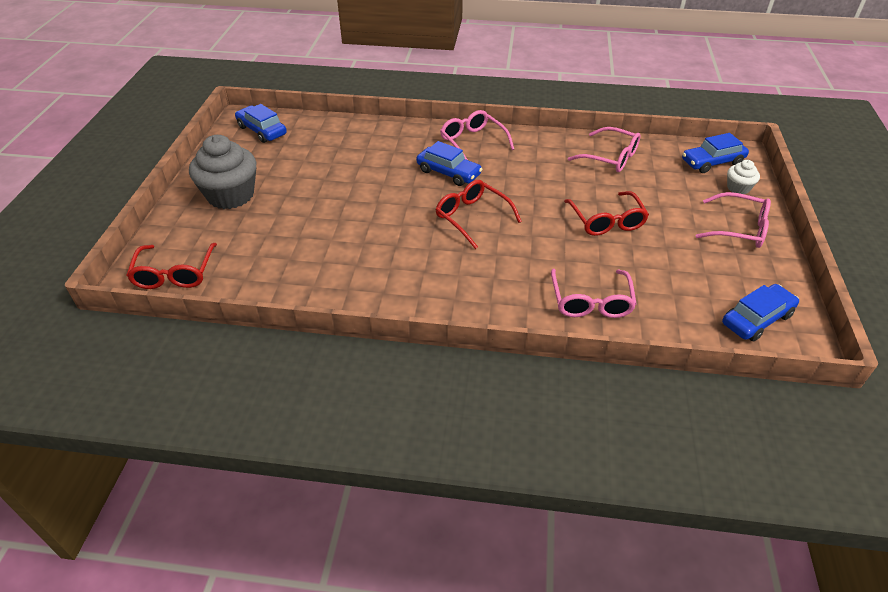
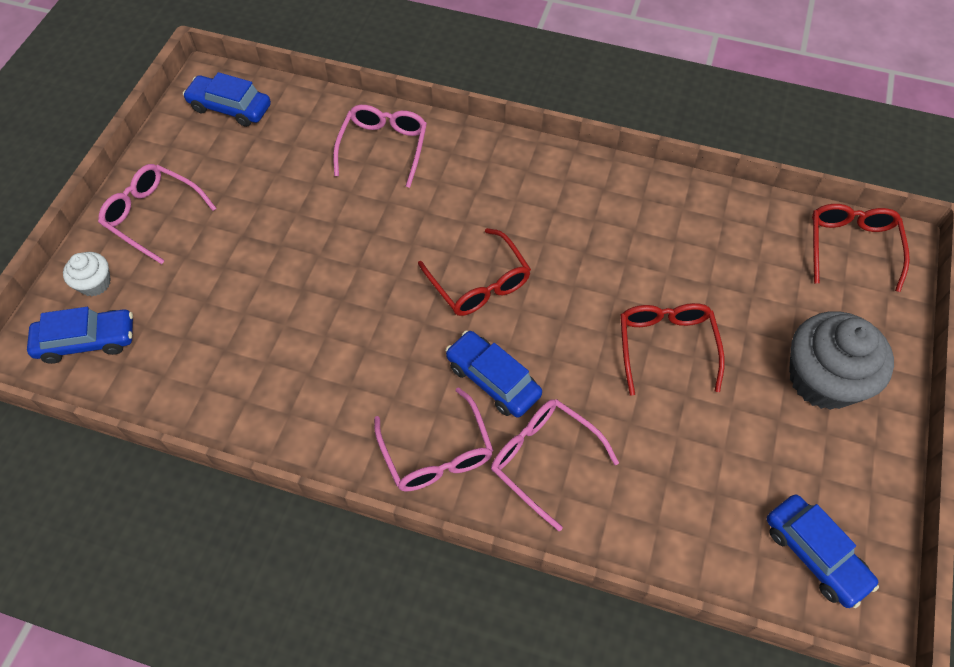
camera: 170 degrees left, 15 degrees up
(606, 221) = (307, 251): red glasses -> red glasses (666, 346)
(610, 157) = (231, 376): pink glasses -> pink glasses (543, 459)
(757, 319) = (230, 108): blue car -> blue car turned 45 degrees clockwise

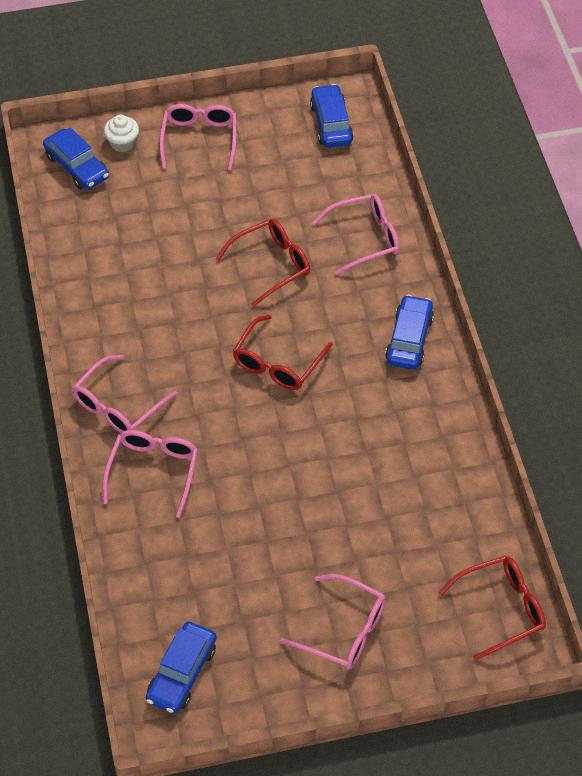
camera: 60 degrees right, 5 degrees down
(493, 379) = (199, 411): blue car -> blue car (409, 339)
(666, 346) = (303, 510): red glasses -> red glasses (271, 265)
(823, 379) = (344, 630): grey cupcake -> pink glasses

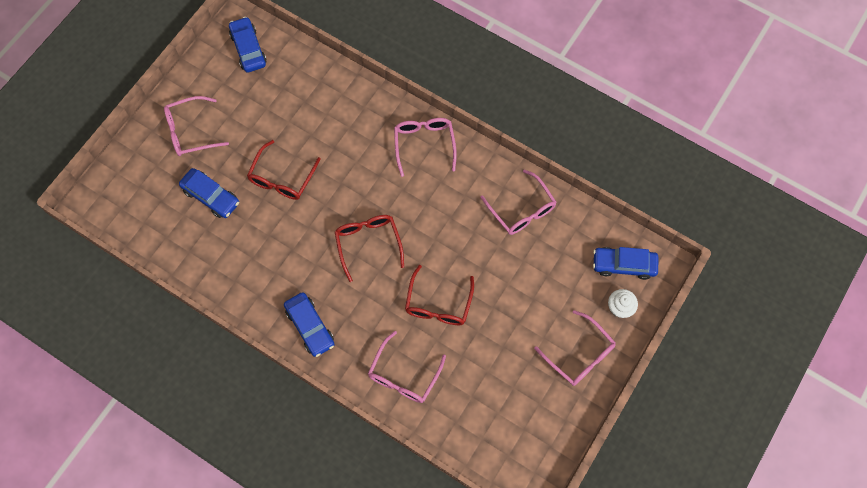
camera: 135 degrees right, 15 degrees up
(153, 471) = (367, 126): pink glasses -> pink glasses (522, 210)
(331, 123) = (515, 449): blue car -> blue car (211, 196)
(501, 609) = (119, 209): red glasses -> red glasses (282, 178)

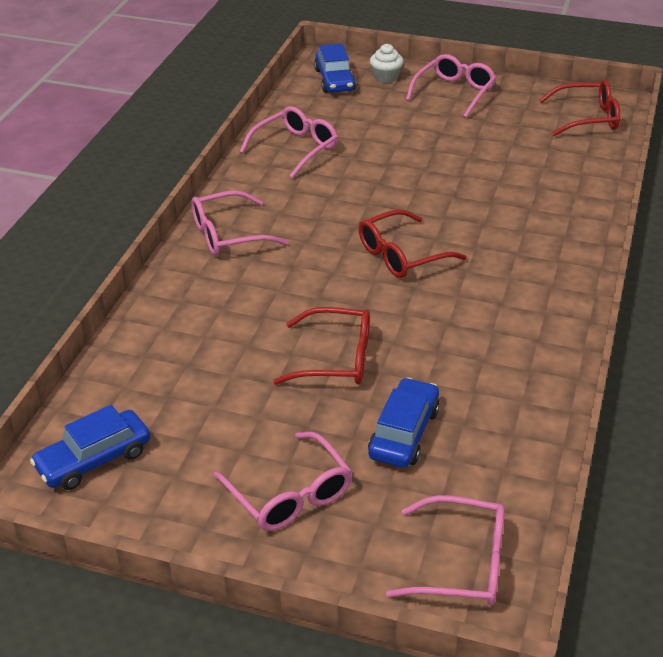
camera: 105 degrees left, 30 degrees down
(310, 327) = (550, 282): blue car -> none
(403, 375) = (559, 197): pink glasses -> pink glasses (462, 563)
(438, 304) = (453, 187): red glasses -> red glasses (587, 118)

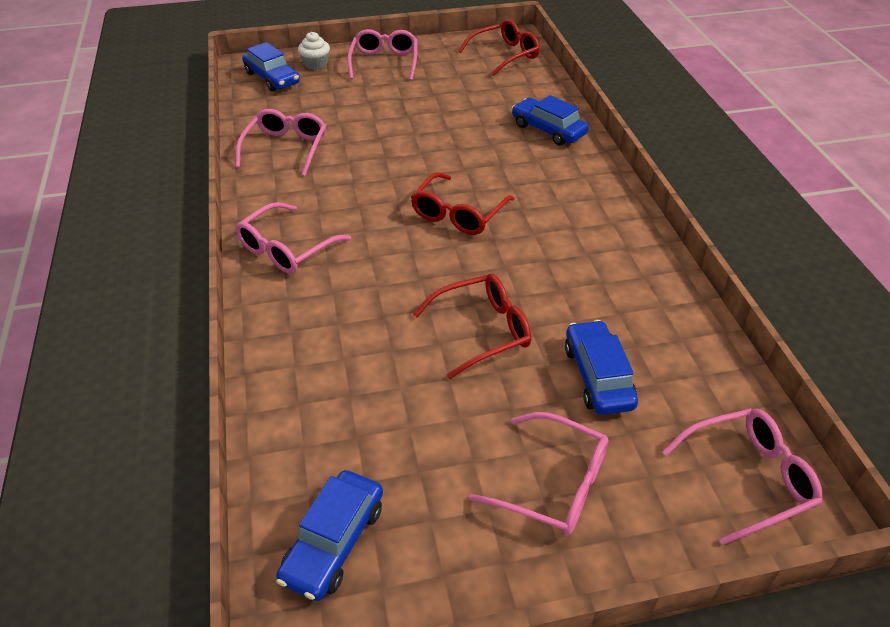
camera: 30 degrees left, 5 degrees up
(563, 206) = (548, 130): none -> blue car

